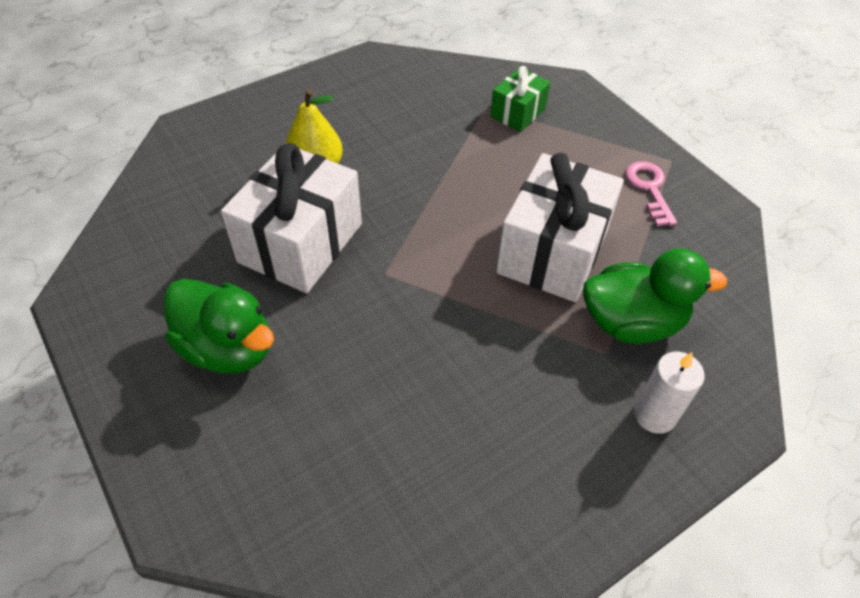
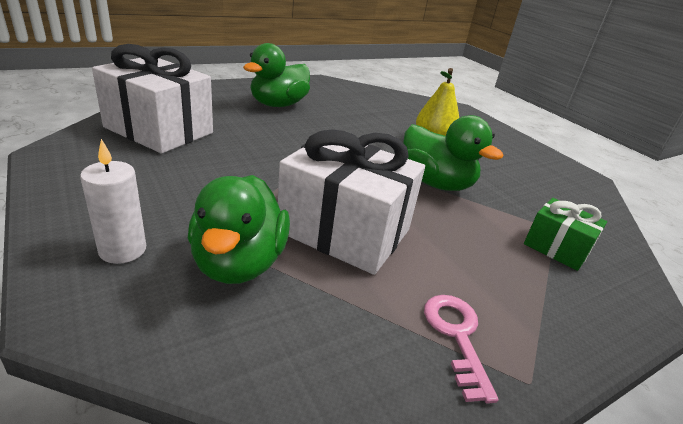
camera: 90 degrees right, 20 degrees down
(301, 243) = (358, 129): white gift -> white gift (159, 130)
(431, 177) = (436, 183): none -> green duck
(649, 189) = (456, 336): pink key -> pink key turned 90 degrees counterclockwise

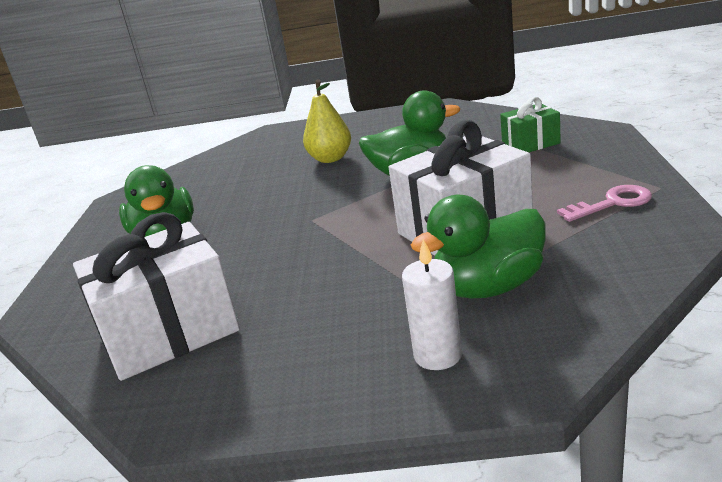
camera: 50 degrees left, 5 degrees down
(239, 263) = (488, 287): green duck -> green duck turned 120 degrees clockwise
(456, 336) = (612, 203): pink key -> pink key turned 135 degrees clockwise

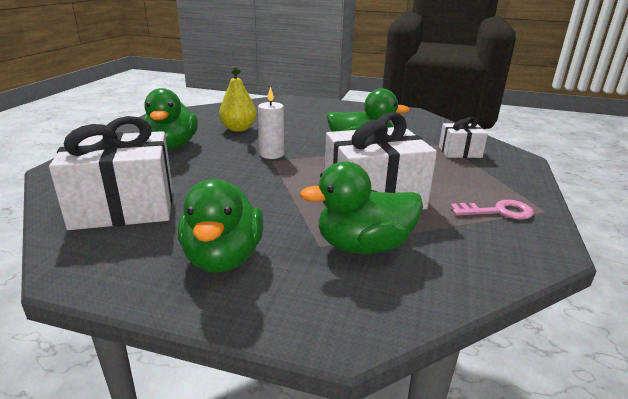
camera: 10 degrees right, 0 degrees up
(330, 159) = (313, 125): yellow pear -> yellow pear (238, 129)
(339, 350) = (223, 257): none -> green duck
(438, 355) = (291, 286): white candle -> white candle (271, 154)
(530, 143) = (460, 152): green gift -> white gift

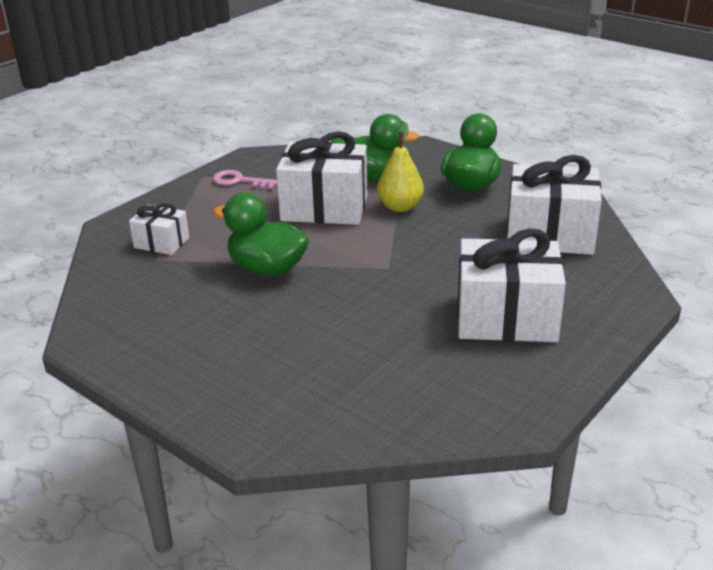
camera: 155 degrees left, 5 degrees up
(172, 145) = (506, 318): green duck -> white gift
(238, 129) = (402, 342): yellow pear -> yellow pear (400, 207)
(271, 154) = (383, 278): white candle -> none

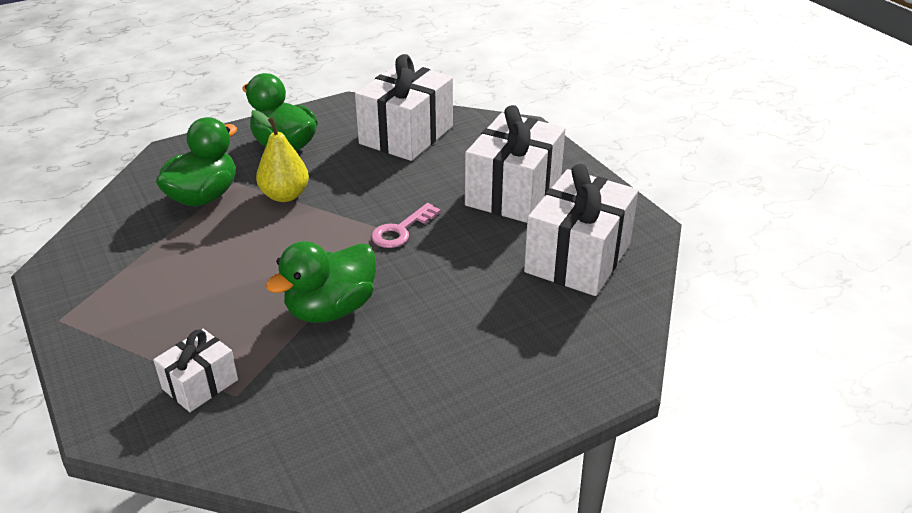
camera: 70 degrees left, 5 degrees up
(239, 181) = (108, 291): pink key -> pink key (401, 230)
(324, 208) = (239, 242): white gift -> white gift (578, 258)

